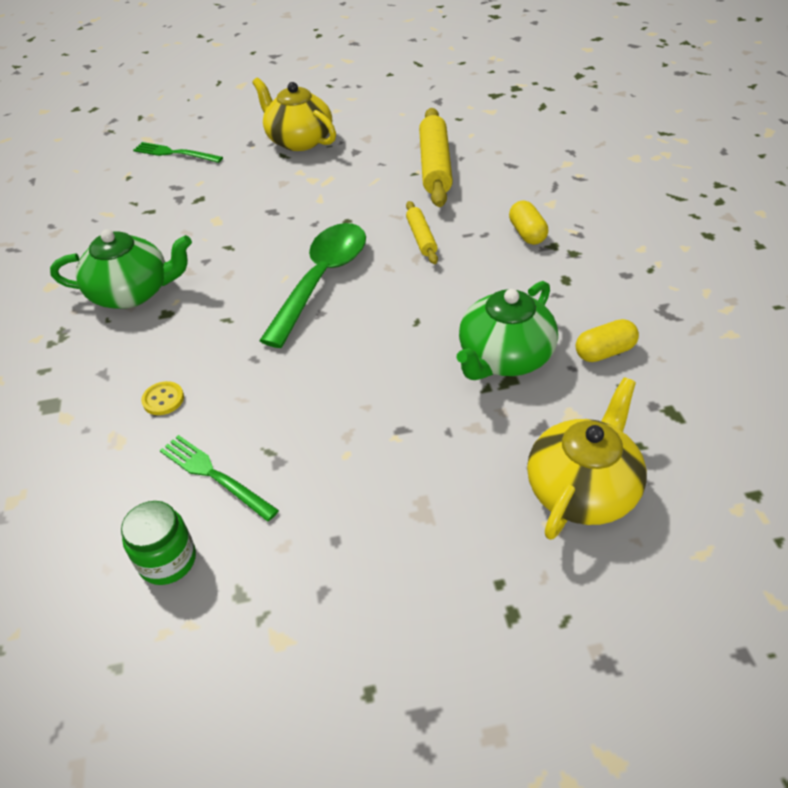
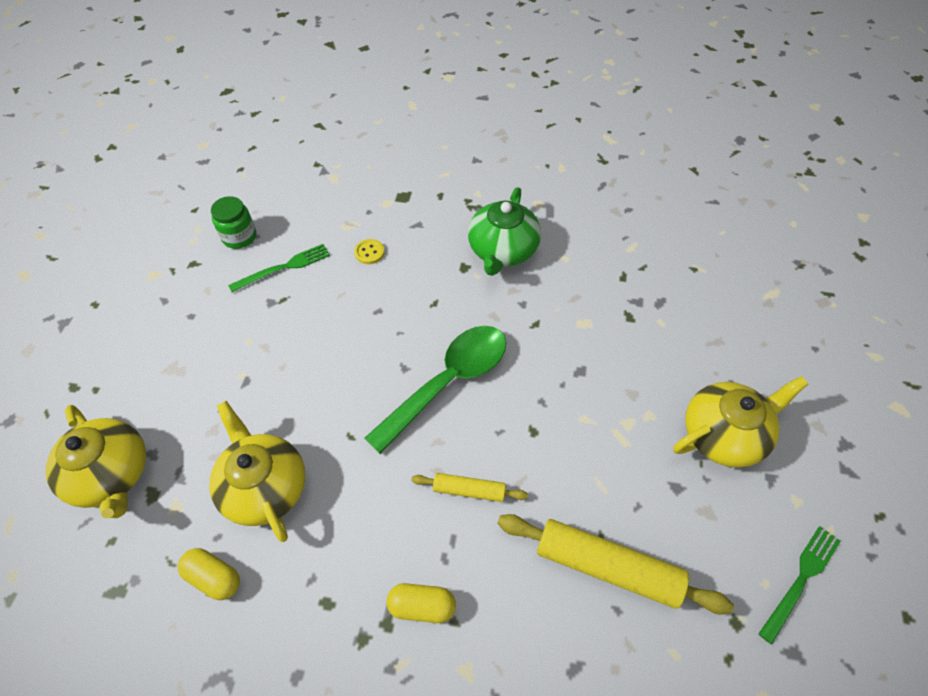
camera: 110 degrees right, 10 degrees up
(175, 153) = (731, 312): green fork -> green fork (801, 580)
(322, 279) = (448, 382): green spoon -> green spoon turned 90 degrees counterclockwise
(504, 357) = (265, 486): green teapot -> yellow teapot
(604, 352) = (214, 577): yellow capsule -> yellow capsule turned 60 degrees counterclockwise

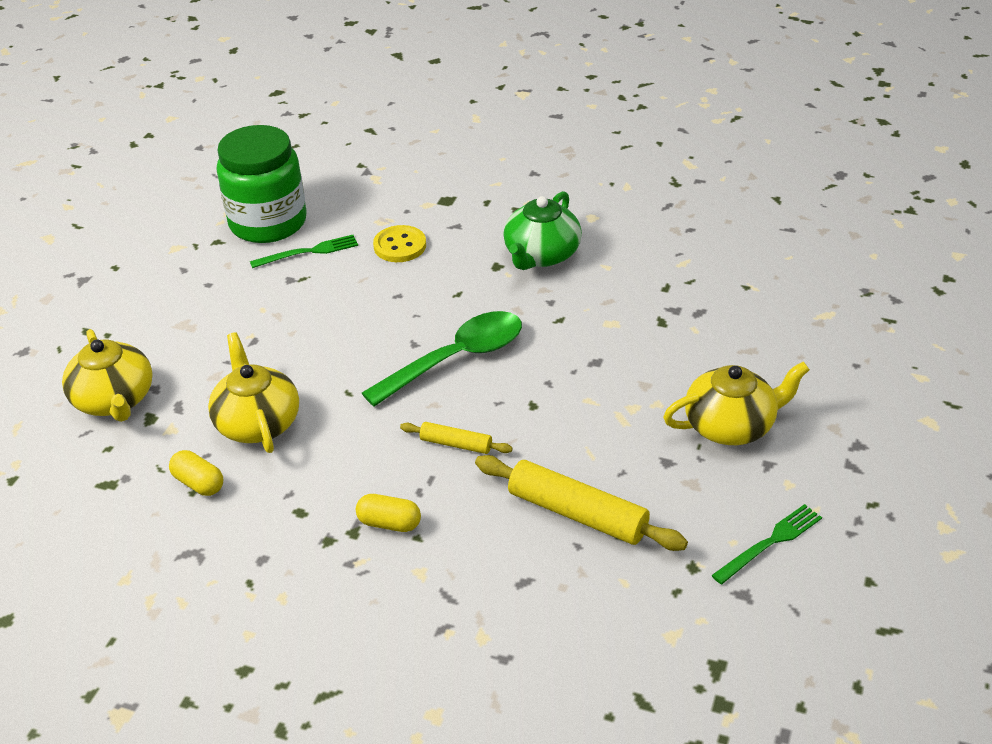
camera: 10 degrees right, 15 degrees down
(239, 237) = (268, 222): green jar -> green jar, size x2.13
(369, 252) = (400, 246): yellow button -> yellow button, size x1.65

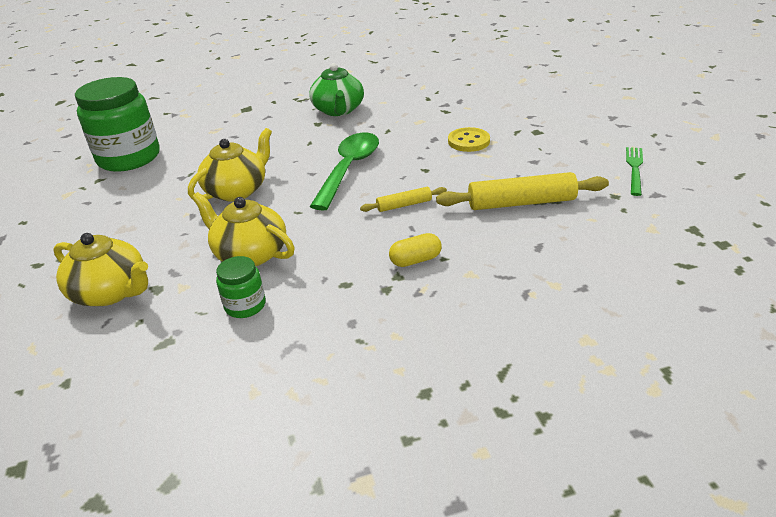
camera: 35 degrees left, 5 degrees down
(199, 483) = (245, 305): yellow capsule -> green jar
(308, 252) = (179, 160): green fork -> none
(400, 246) = (241, 136): yellow button -> yellow button (468, 141)
(731, 425) = (543, 134): yellow teapot -> yellow teapot (237, 190)

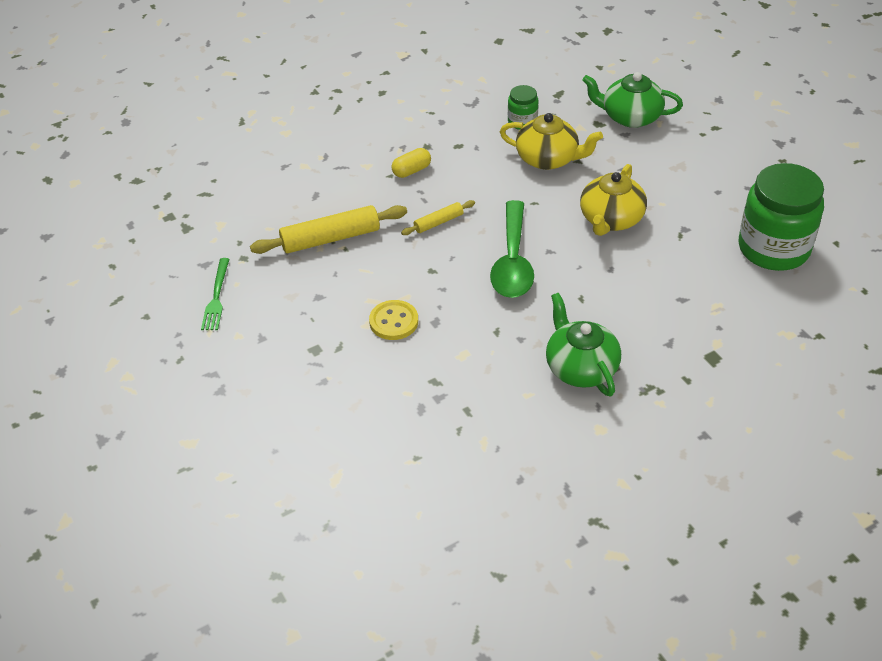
camera: 165 degrees right, 10 degrees up
(111, 292) = (630, 117): yellow teapot -> green teapot

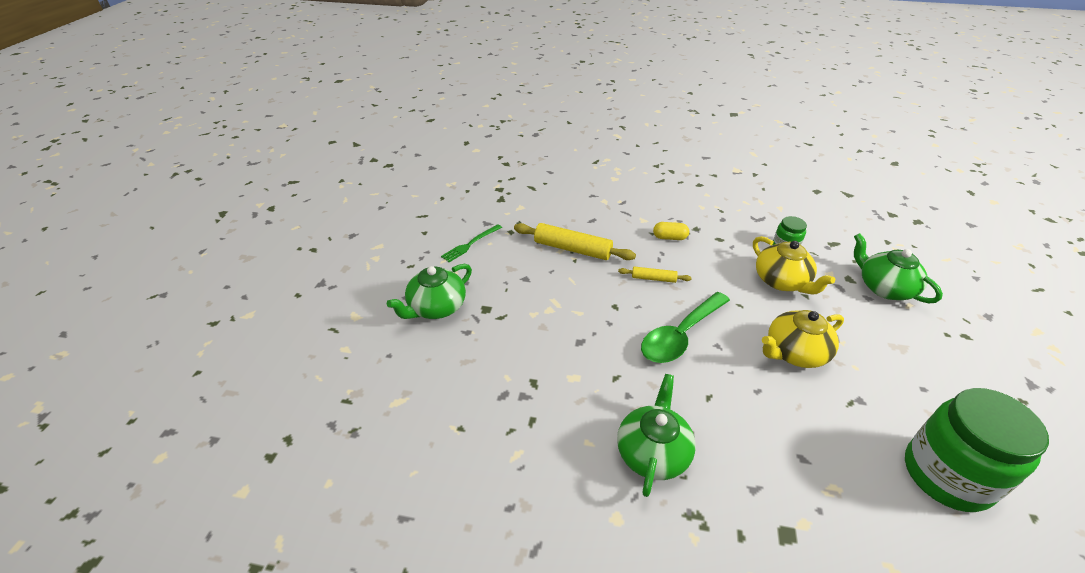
camera: 40 degrees right, 5 degrees down
(264, 380) = (436, 307): none -> green teapot
(394, 321) = (553, 323): yellow button -> none

